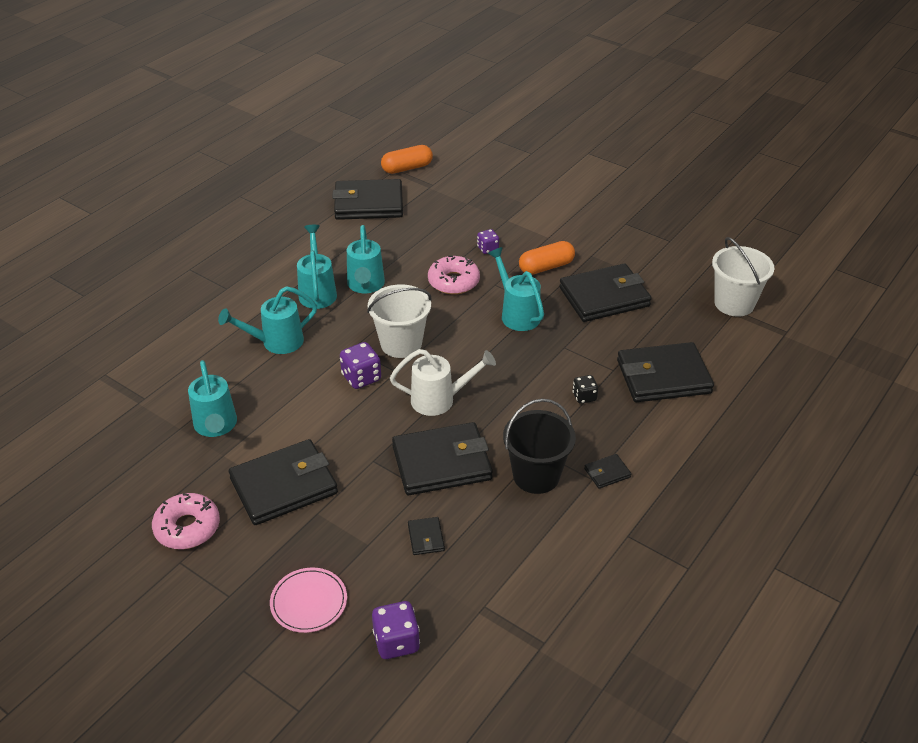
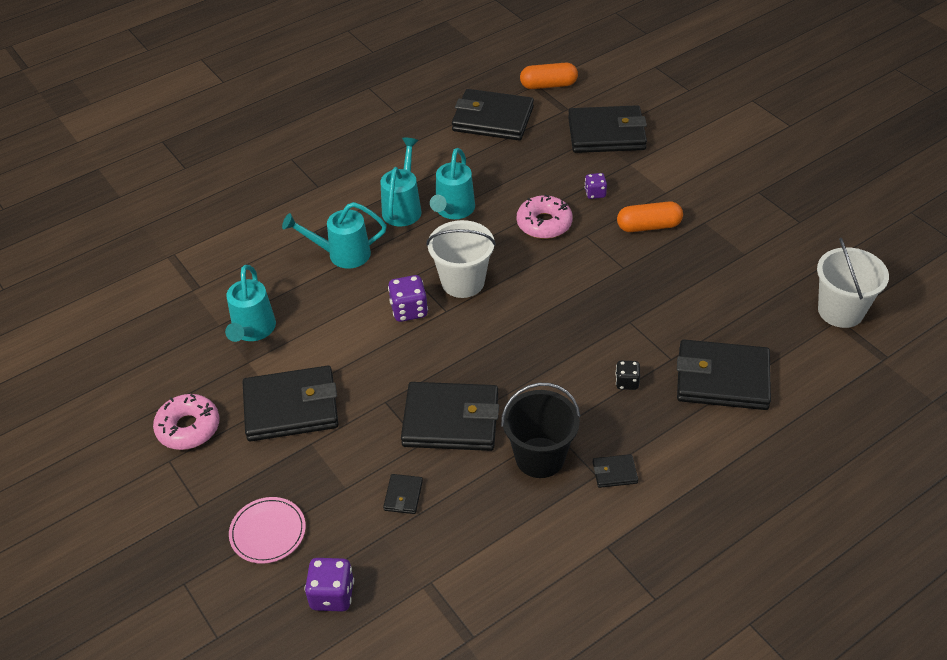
camera: 20 degrees right, 5 degrees up
(439, 400) = (476, 352): white watering can -> none
(517, 314) = (595, 273): turquoise watering can -> none
(604, 297) = (697, 273): black wallet -> black wallet (606, 134)

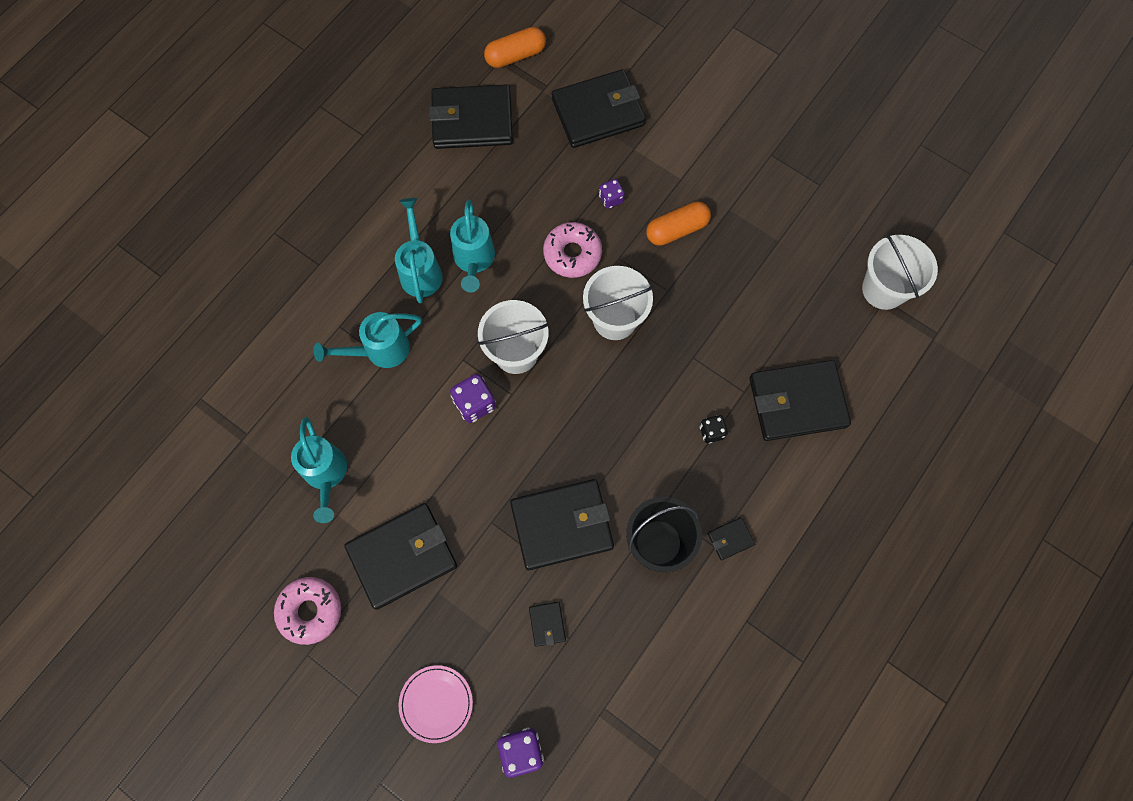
camera: 20 degrees left, 25 degrees up
(565, 278) = (615, 319): none -> white bucket

